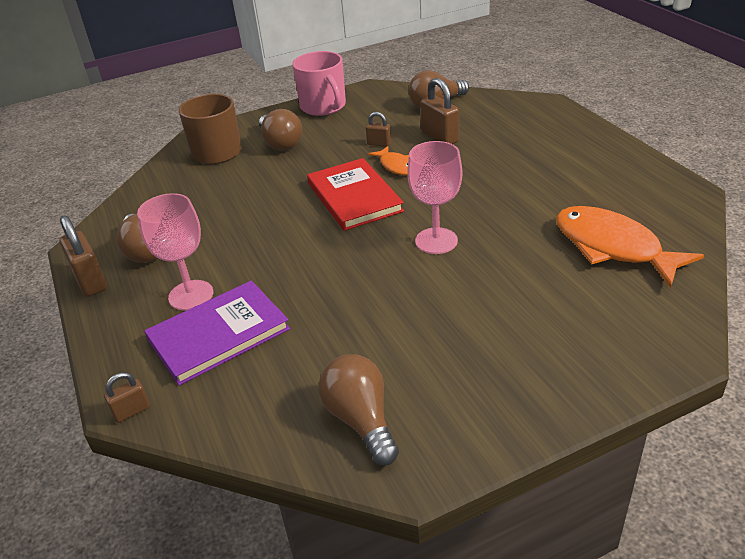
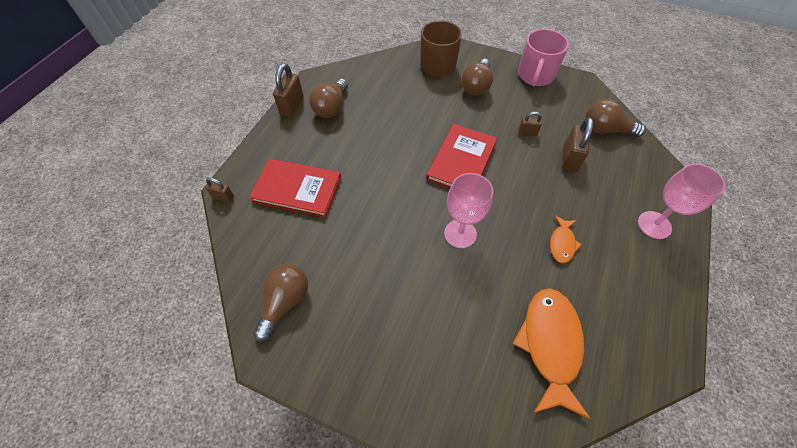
camera: 45 degrees right, 20 degrees up
(191, 295) = (315, 154): pink goblet -> pink goblet (654, 225)
(219, 335) = (297, 189): purple book -> red book
(379, 144) = (527, 132): brown padlock -> brown padlock turned 60 degrees counterclockwise
(396, 166) = (513, 158): orange fish -> orange fish (562, 243)

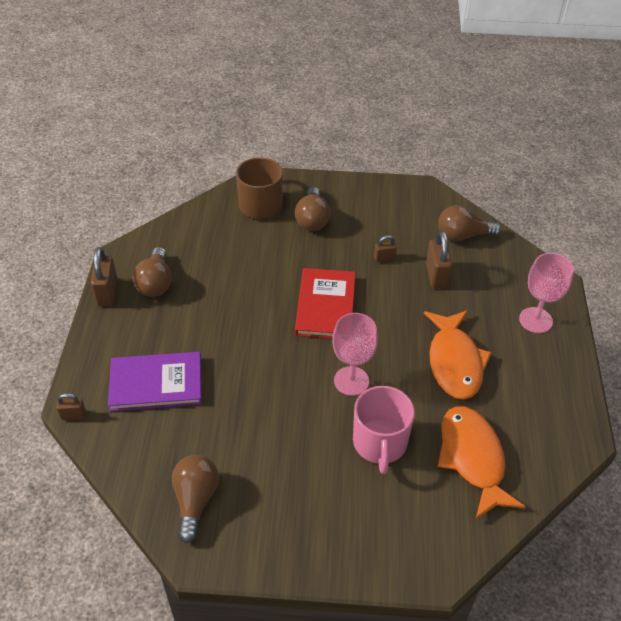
camera: 20 degrees left, 10 degrees down
(297, 189) = (156, 383): red book -> purple book
(535, 76) = (372, 193): pink mug -> pink mug (380, 443)
(562, 243) = (454, 362): orange fish -> orange fish, size x1.98

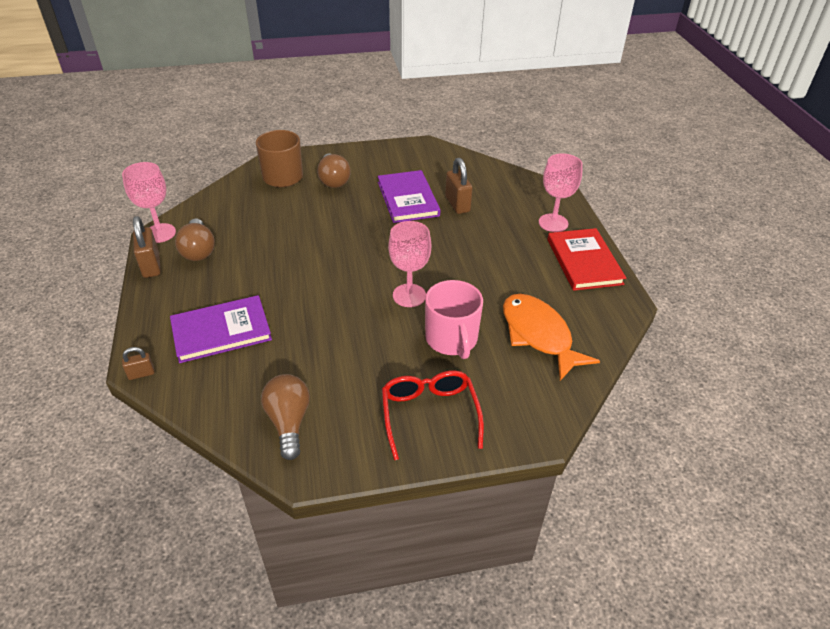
camera: 15 degrees left, 5 degrees down
(123, 254) = (160, 233): none -> pink goblet
(326, 306) = (367, 242): red book -> red book (584, 261)
(332, 525) = (429, 415): none -> red glasses
(384, 258) = (407, 199): brown padlock -> purple book
(454, 362) = (496, 265): orange fish -> none
(463, 236) = (470, 173): brown light bulb -> none

